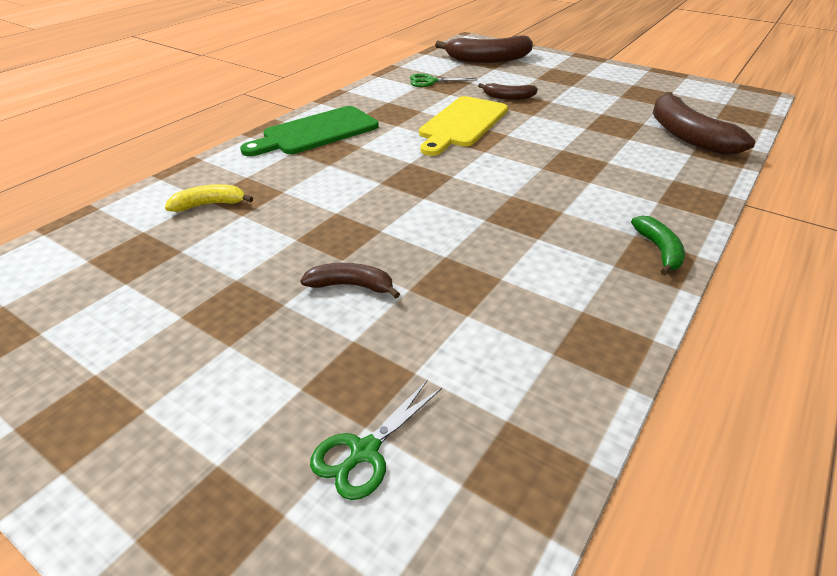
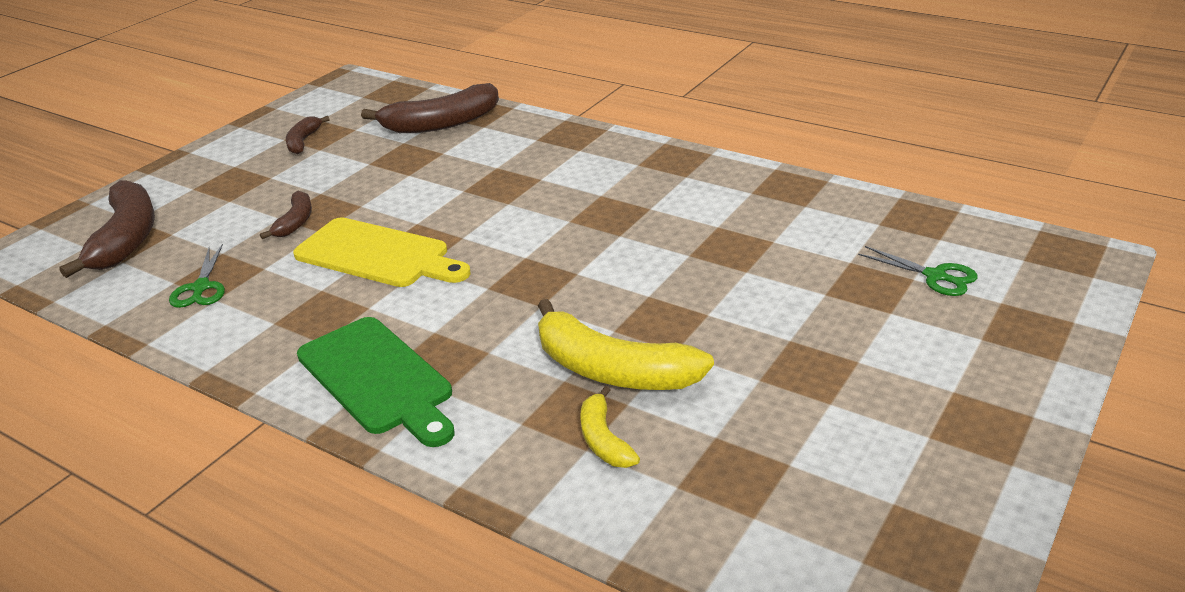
camera: 90 degrees left, 5 degrees down
(284, 210) = (612, 370): none -> yellow banana
(351, 286) = (750, 303): brown banana -> brown banana (303, 141)
(659, 250) = (661, 156): green banana -> none

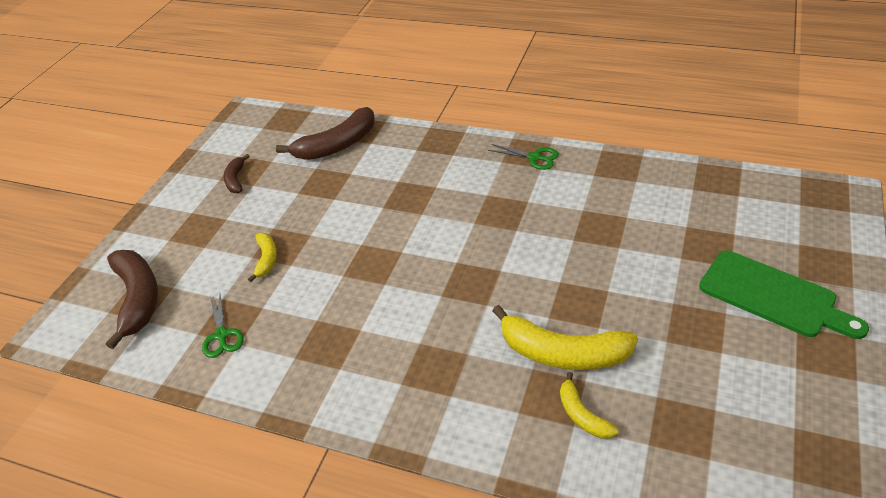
camera: 10 degrees left, 10 degrees up
(295, 222) = (266, 259): brown banana -> yellow banana
(378, 255) = (345, 279): yellow cutting board -> none
(378, 379) = (398, 394): green cutting board -> green cutting board (773, 296)
(935, 276) = (748, 229): green scissors -> green scissors (534, 157)

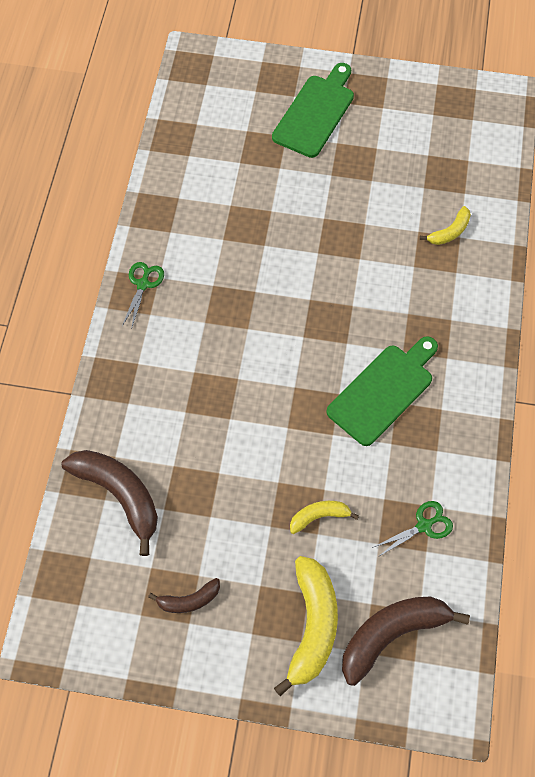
camera: 105 degrees left, 20 degrees up
(376, 320) = (383, 391): none -> green cutting board
(562, 353) = (395, 247): yellow banana -> yellow banana (312, 626)

